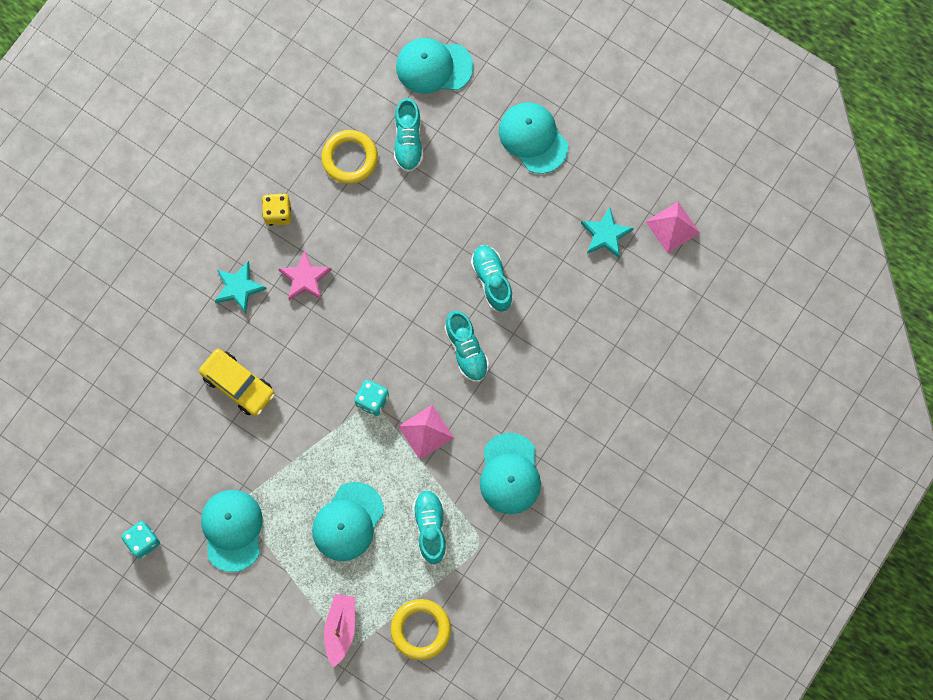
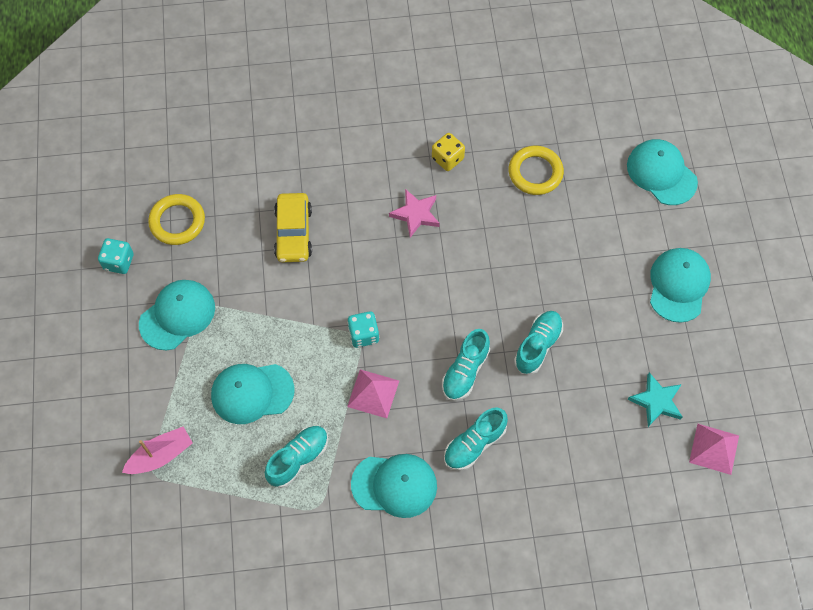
camera: 50 degrees right, 10 degrees down
(239, 288) = (367, 176): turquoise star -> none
(408, 141) = (588, 201): turquoise shoe -> turquoise shoe (474, 444)
(420, 629) = (208, 518): yellow ring -> yellow ring (177, 222)
(510, 474) = (394, 485): turquoise cap -> turquoise cap turned 135 degrees counterclockwise

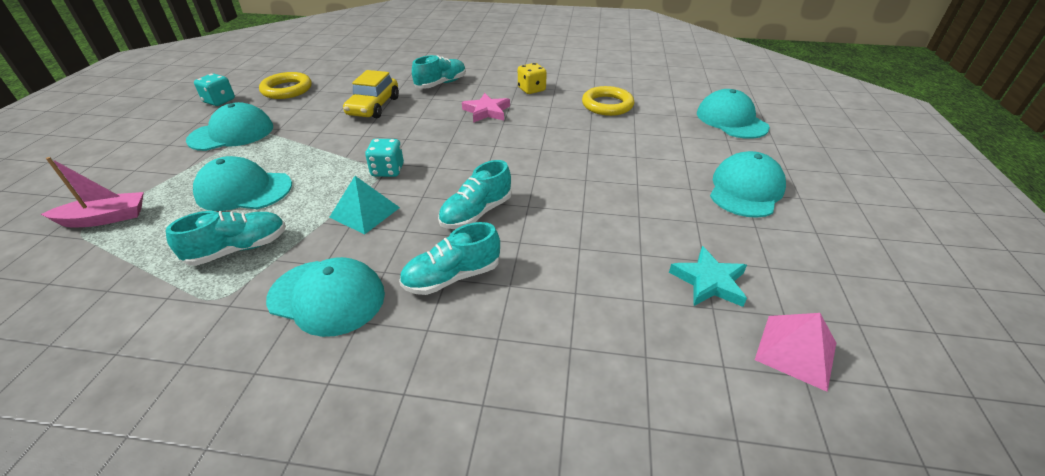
camera: 15 degrees right, 25 degrees down
(373, 393) = (365, 212): pink pyramid -> turquoise pyramid
(537, 346) = (568, 208): turquoise shoe -> turquoise shoe (441, 84)

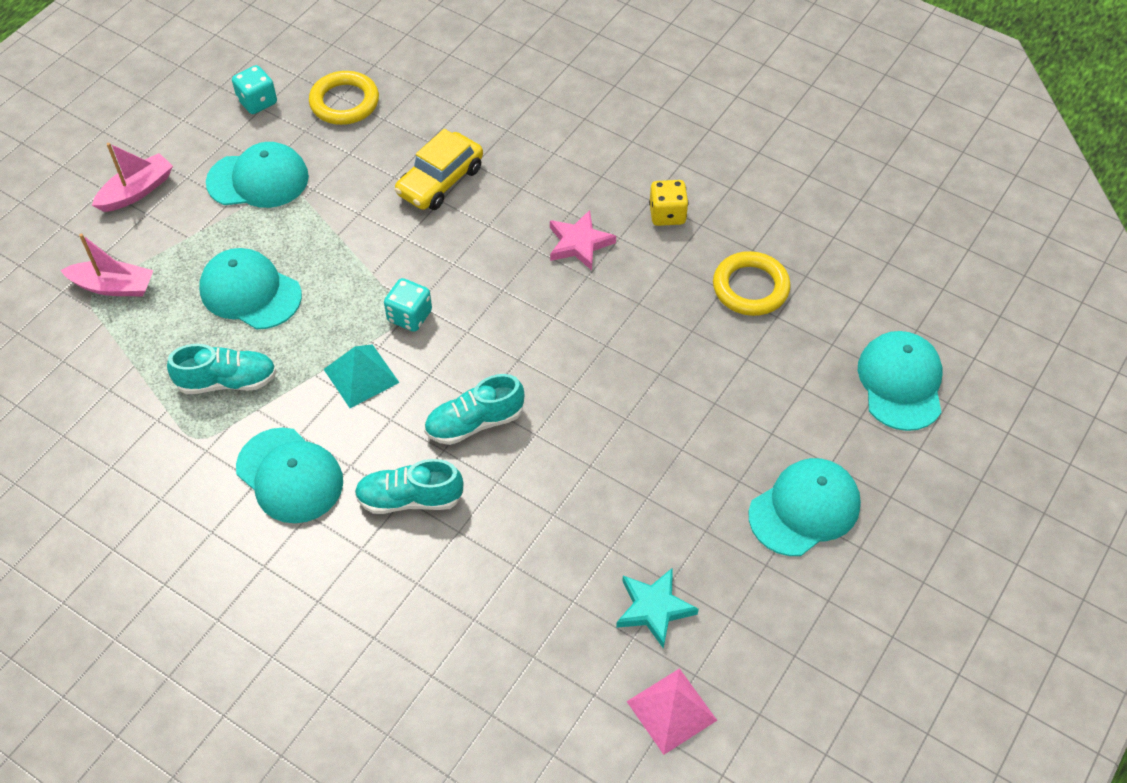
camera: 25 degrees right, 15 degrees up
(122, 160) = (137, 191): none -> pink boat
(441, 84) = (549, 157): turquoise shoe -> none

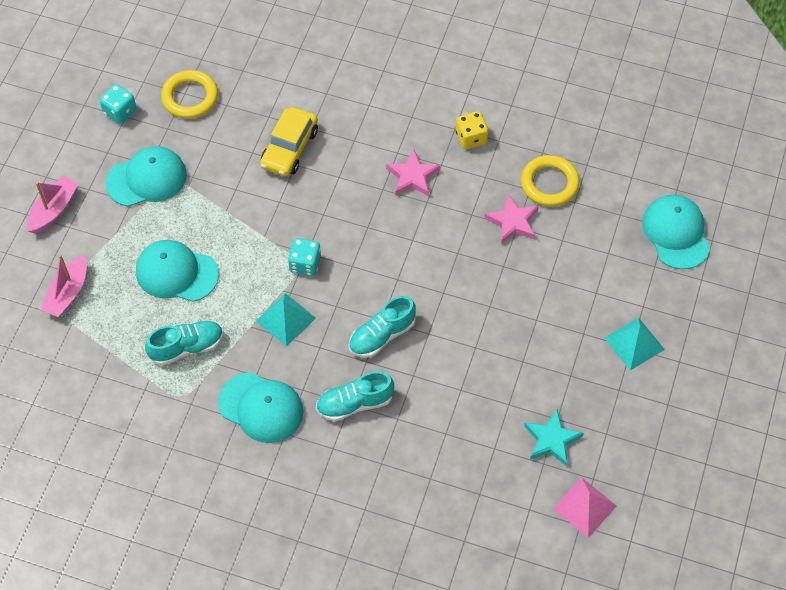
camera: 15 degrees left, 5 degrees up
(113, 286) = (68, 293): pink boat -> pink boat turned 120 degrees clockwise
(688, 323) = (512, 222): none -> pink star
(804, 509) = (634, 343): turquoise cap -> turquoise pyramid

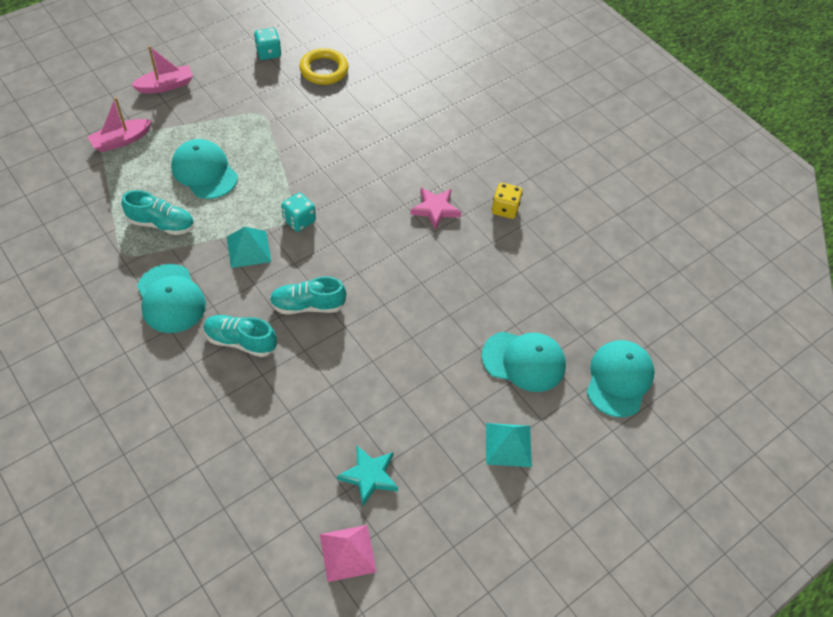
camera: 30 degrees right, 5 degrees down
(146, 179) = (245, 102): turquoise cap -> turquoise cap (524, 361)
(289, 148) = (362, 139): yellow car -> none
(512, 222) = (485, 287): pink star -> none
(549, 183) = (540, 277): yellow ring -> none

